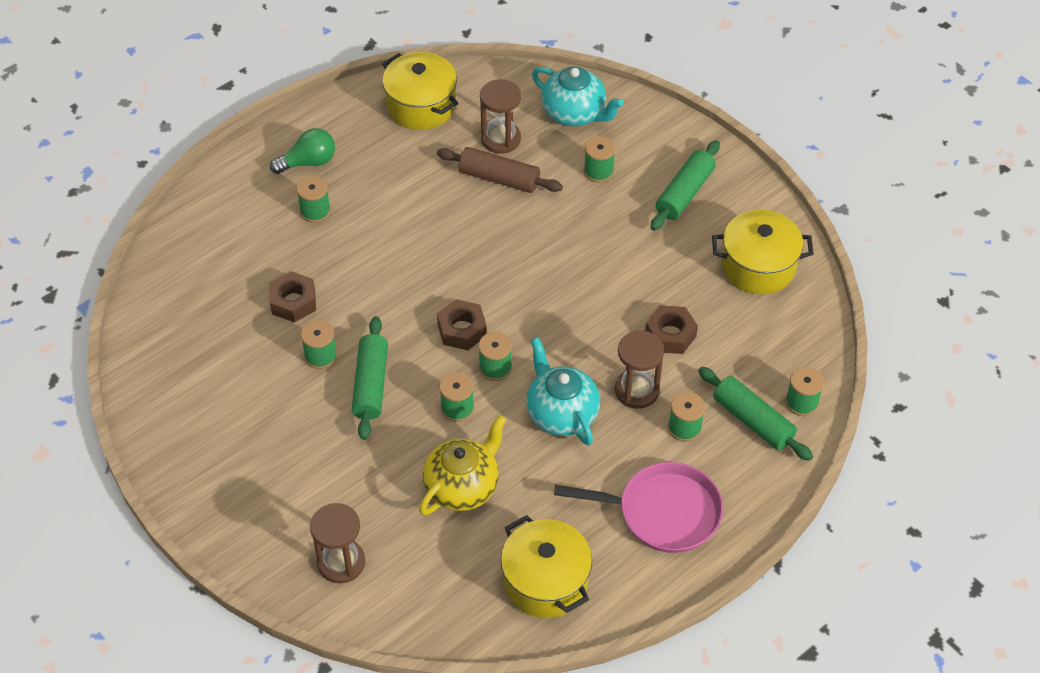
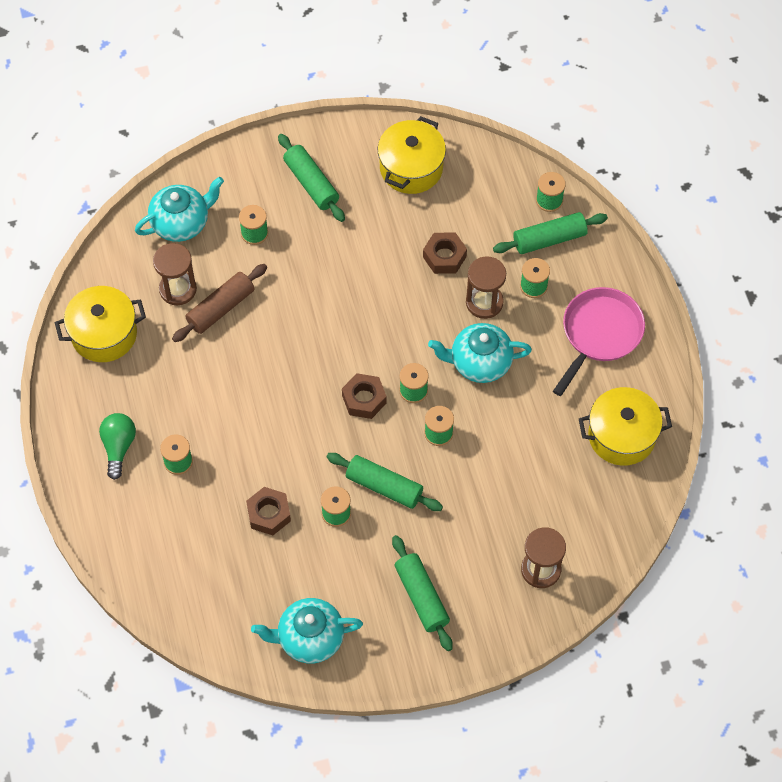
camera: 65 degrees left, 10 degrees up
(172, 386) = (309, 638): none -> turquoise teapot
(260, 464) = (421, 597): none -> green rolling pin
(463, 486) = (513, 458): yellow teapot -> none

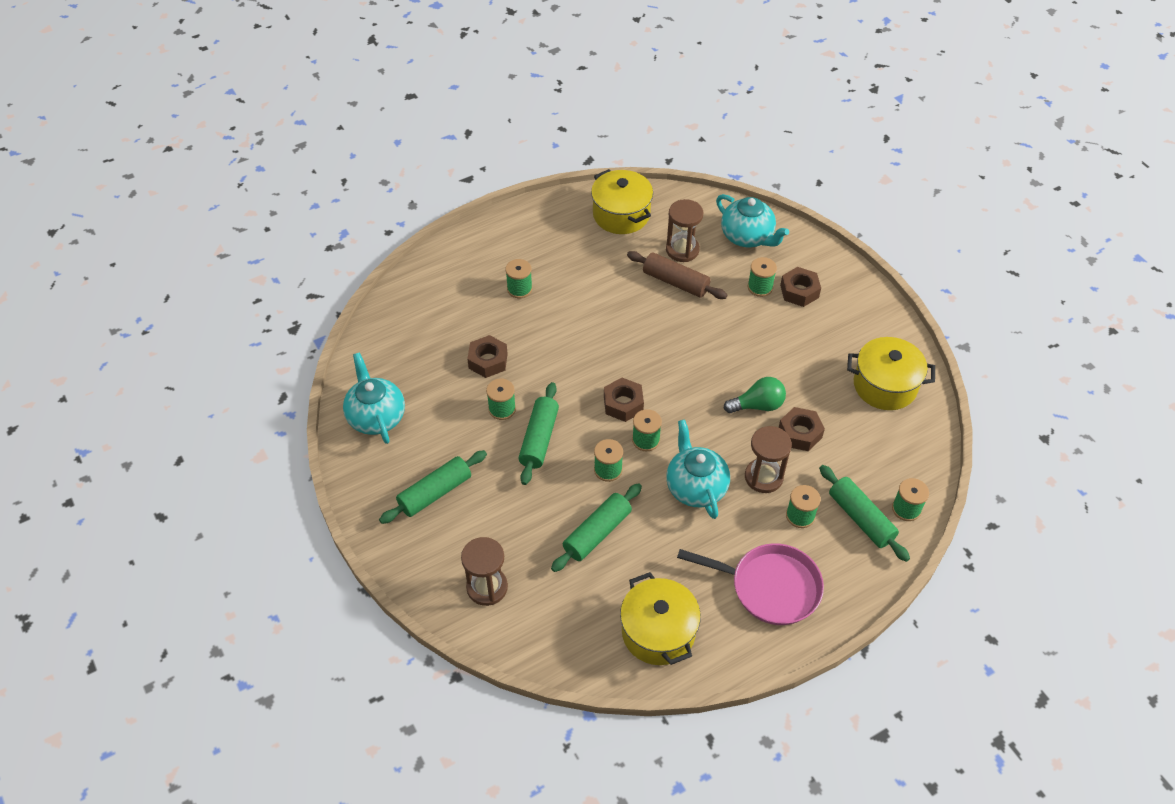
camera: 75 degrees right, 10 degrees down
(118, 447) = (521, 248): green light bulb -> green light bulb (757, 405)
(272, 200) = (799, 291): none -> brown nut
(311, 183) = (830, 315): green rolling pin -> green rolling pin (597, 533)

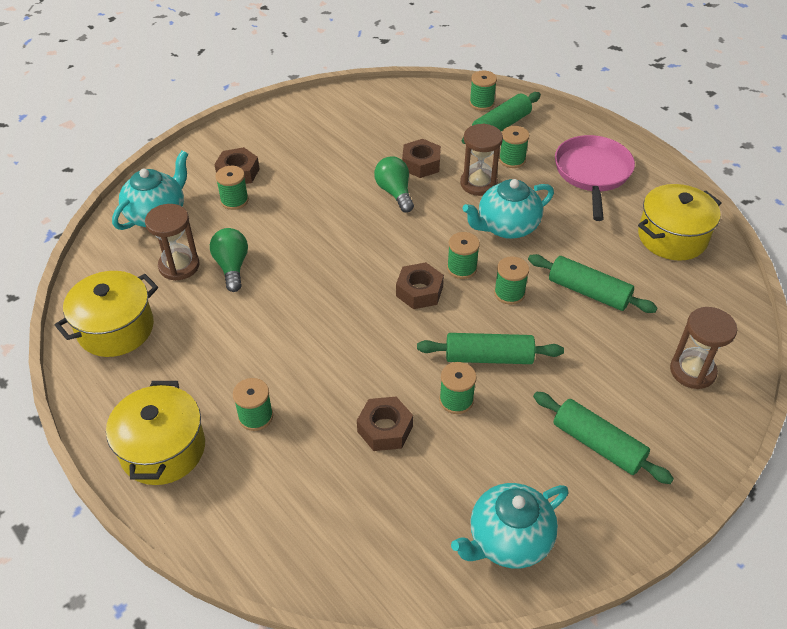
camera: 100 degrees left, 5 degrees down
(675, 282) = (232, 267): brown rolling pin -> green light bulb
(885, 385) = (351, 116): yellow pot -> yellow pot (163, 449)

